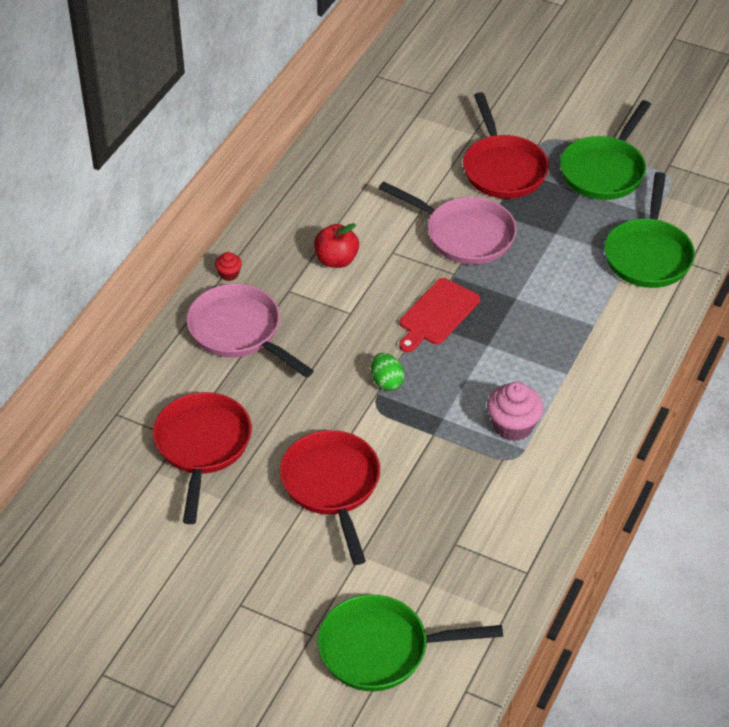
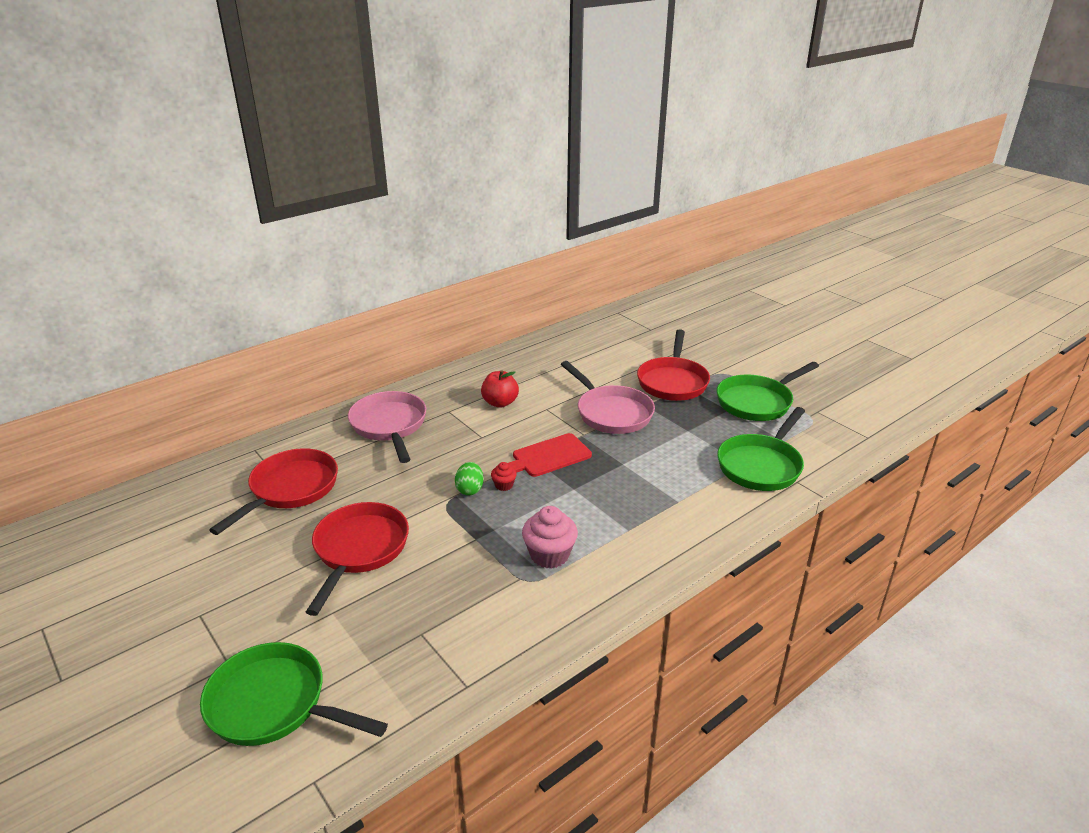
camera: 25 degrees right, 15 degrees down
(229, 274) = (416, 391): red cupcake -> red cupcake (504, 485)

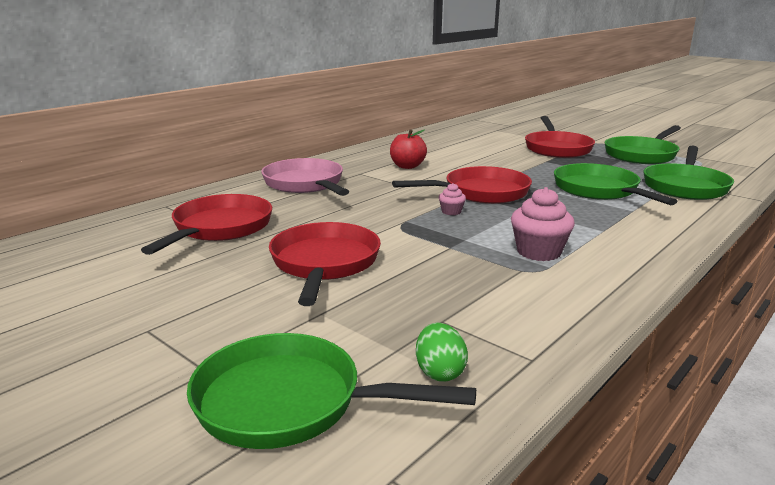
camera: 10 degrees left, 10 degrees down
(470, 489) = (418, 216): green egg -> green egg (439, 372)
(504, 485) = (451, 212): red cupcake -> pink cupcake
(548, 456) = (481, 193): red cutting board -> red pan
(611, 413) = (518, 166): pink pan -> none
(667, 464) = (599, 190): none -> green pan

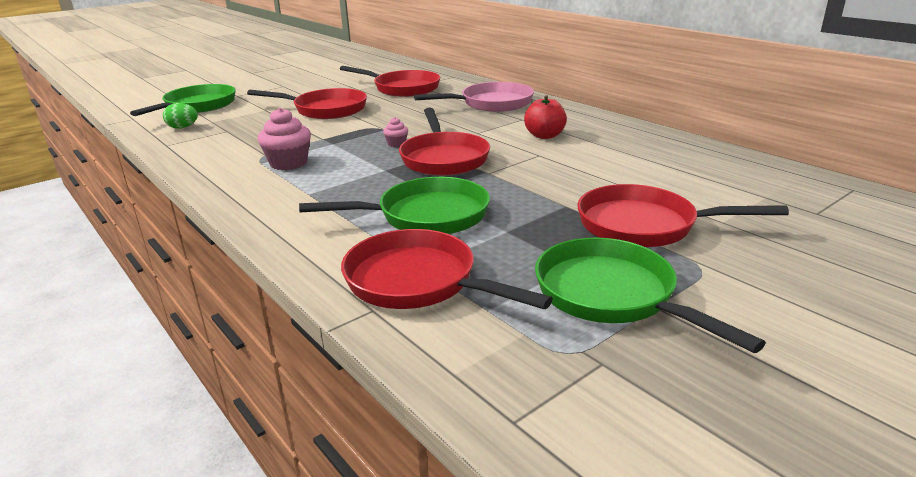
camera: 100 degrees right, 5 degrees up
(685, 186) = (417, 282): green pan -> red pan

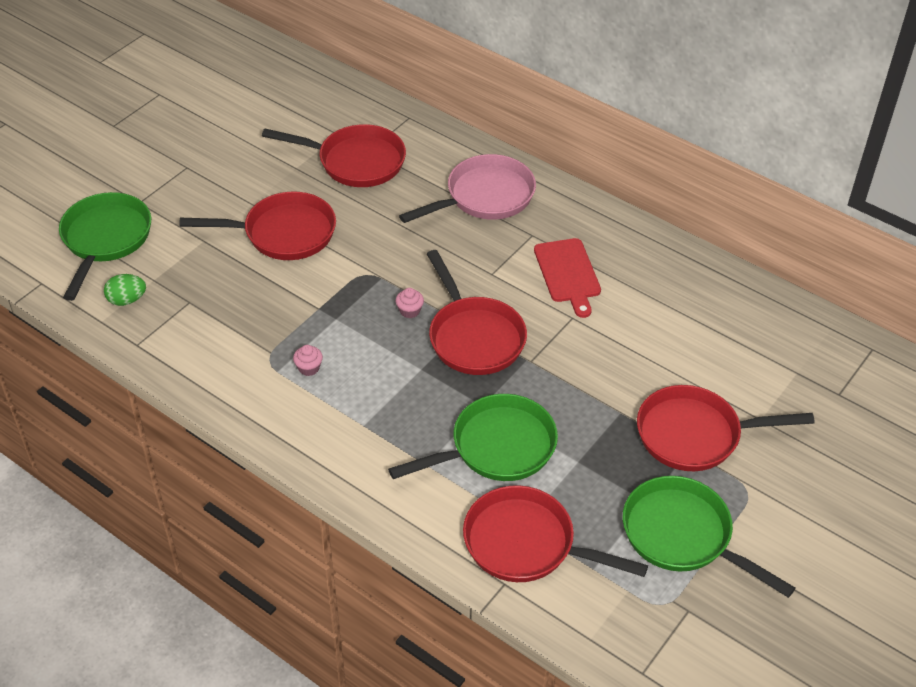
camera: 15 degrees left, 20 degrees up
(288, 163) = (309, 368): pink cupcake -> pink cupcake, size x0.52
(544, 136) = (568, 274): red apple -> red cutting board

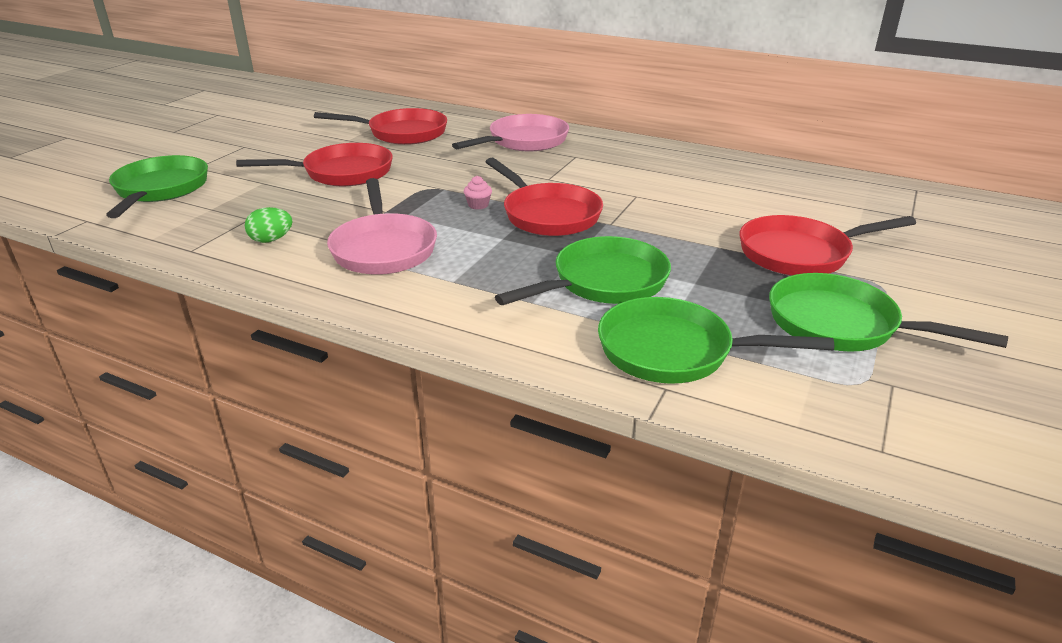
camera: 10 degrees left, 15 degrees down
(127, 300) = (181, 223): green egg -> green egg (271, 240)
(309, 368) = (383, 248): pink cupcake -> pink pan
(526, 544) = (674, 351): red pan -> green pan
(568, 274) = (618, 173): red cutting board -> none

